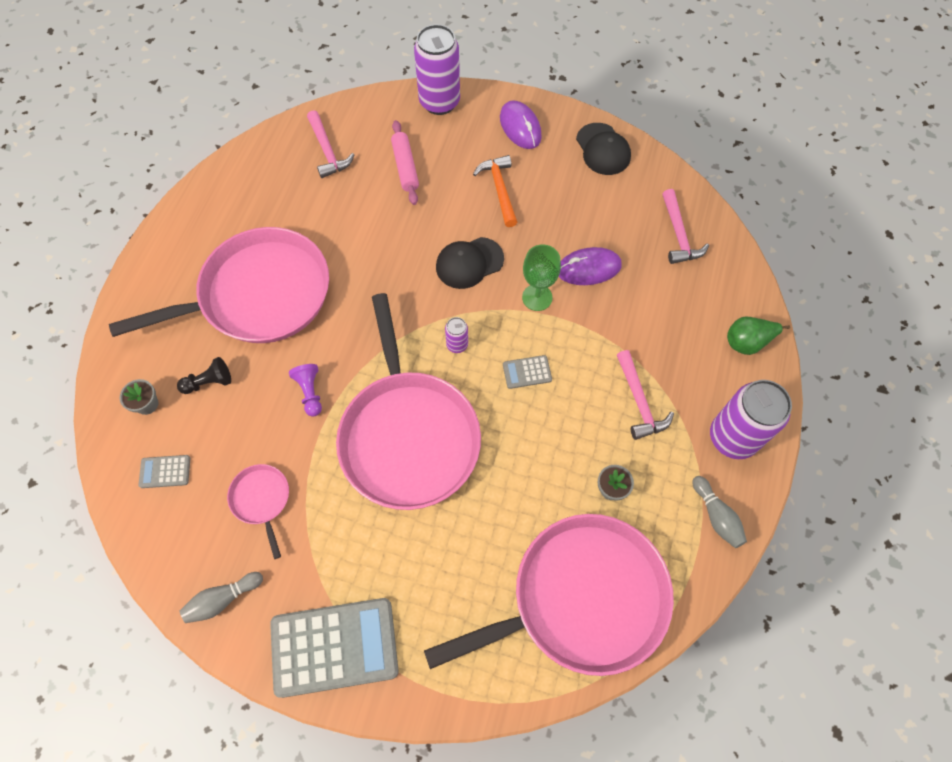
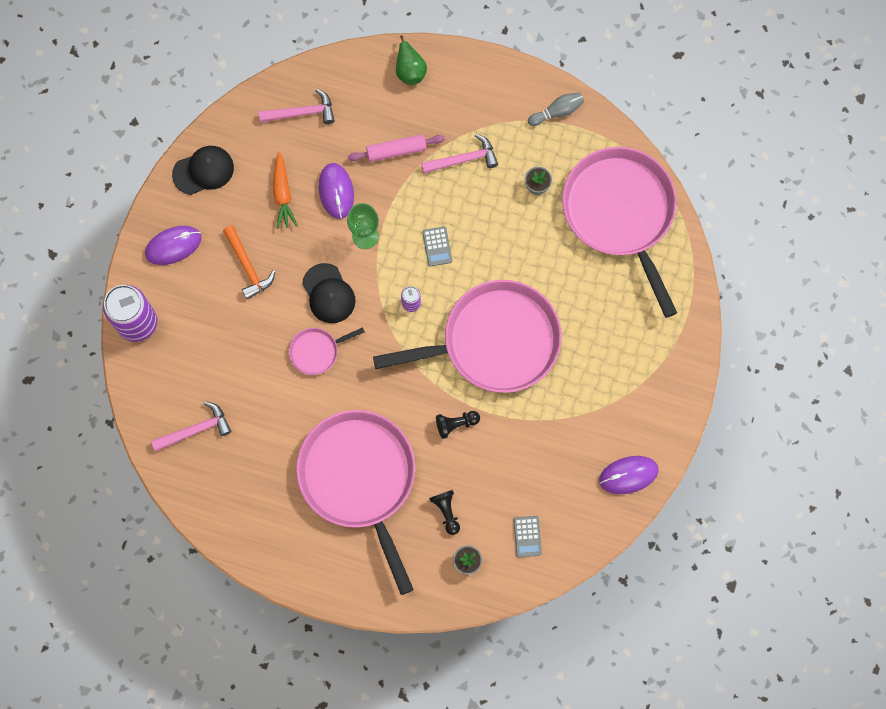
camera: 90 degrees left, 10 degrees up
(223, 599) = (628, 475): grey bowling pin -> purple mouse
(261, 499) = (549, 455): pink pan -> pink pan (316, 351)
(310, 392) = (456, 424): purple pawn -> black pawn
(334, 647) = (660, 389): grey calculator -> none
(405, 167) = (218, 354): pink rolling pin -> pink rolling pin (396, 151)
(499, 189) = (248, 266): orange hammer -> orange hammer turned 105 degrees counterclockwise
(582, 219) = (283, 194): none -> orange carrot
(732, 438) = (494, 92): purple can -> none

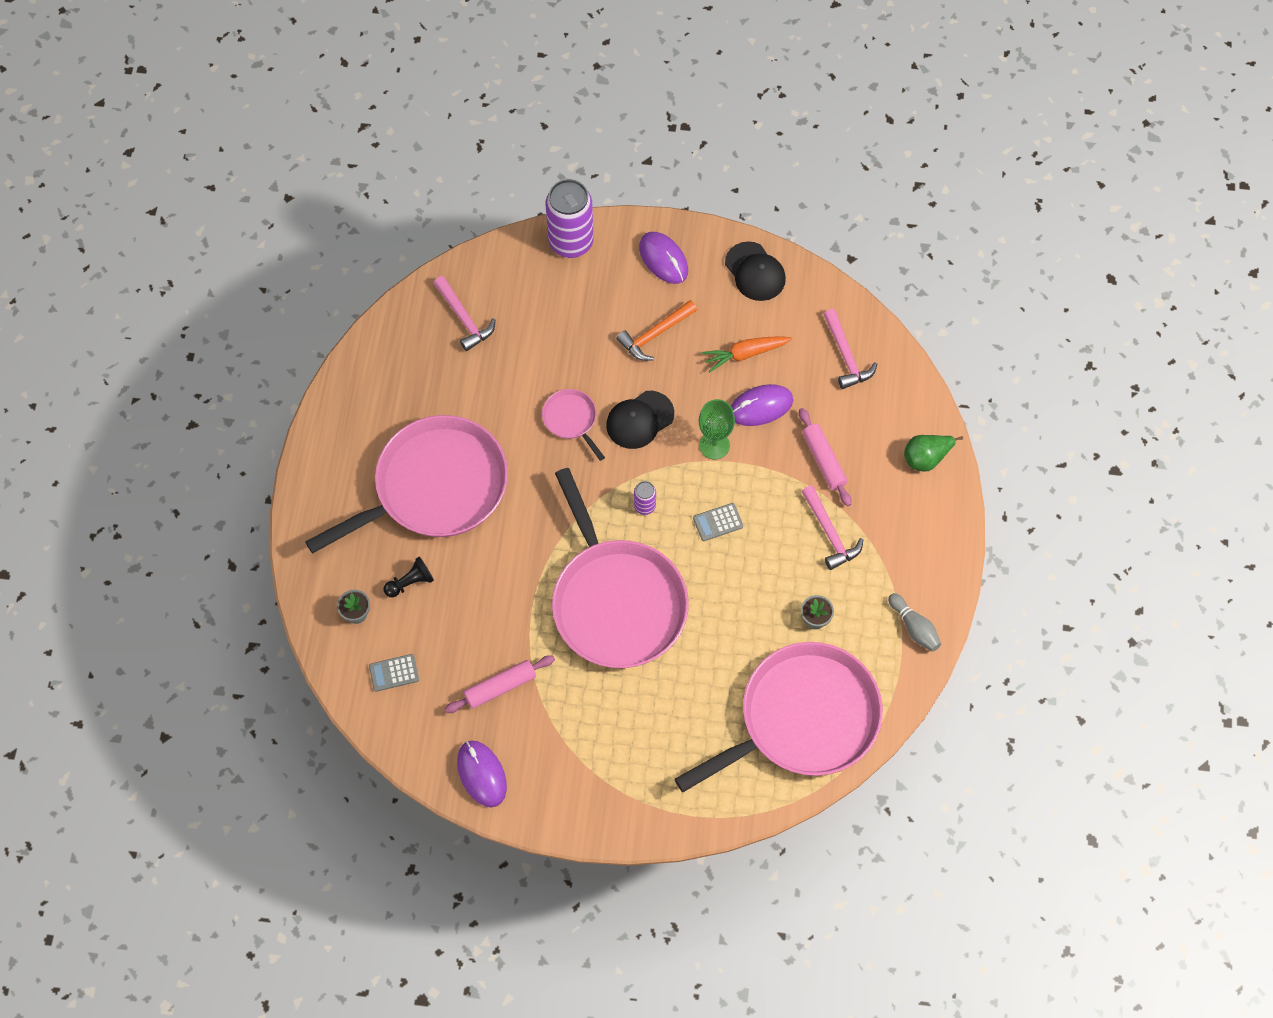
camera: 80 degrees right, 10 degrees down
(456, 424) = (512, 576): black pawn -> none
(554, 449) = (500, 687): none -> pink rolling pin

